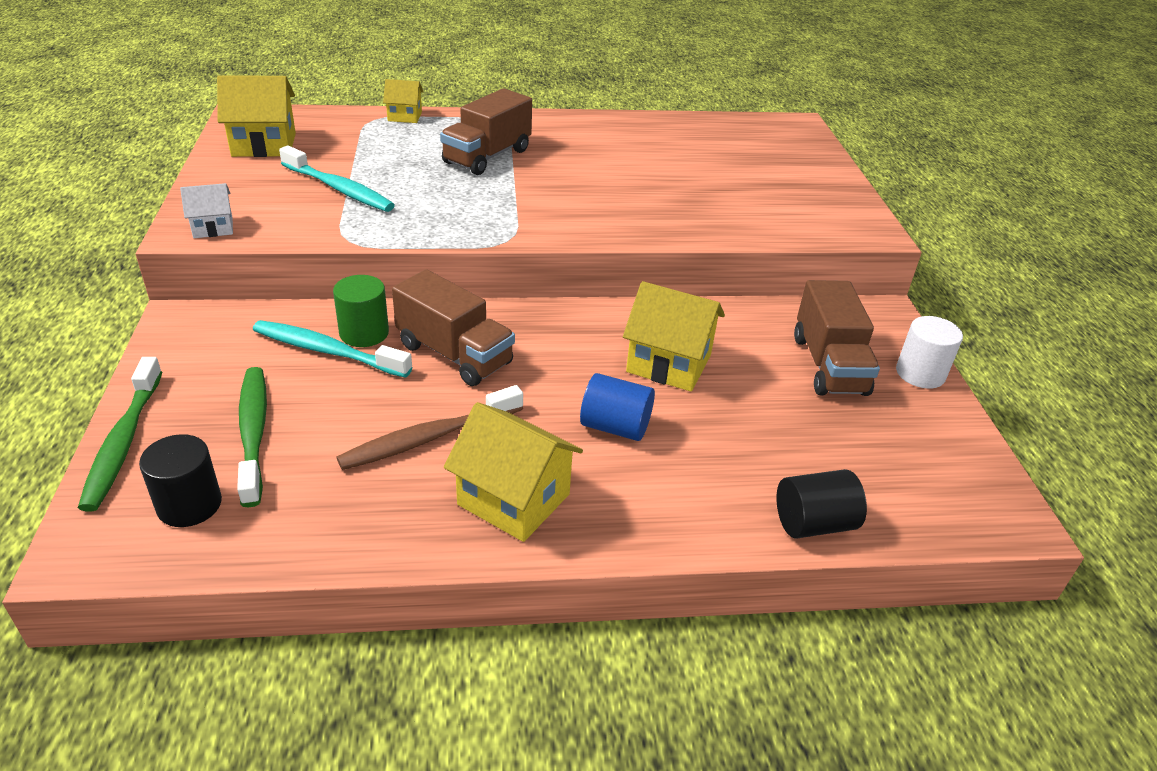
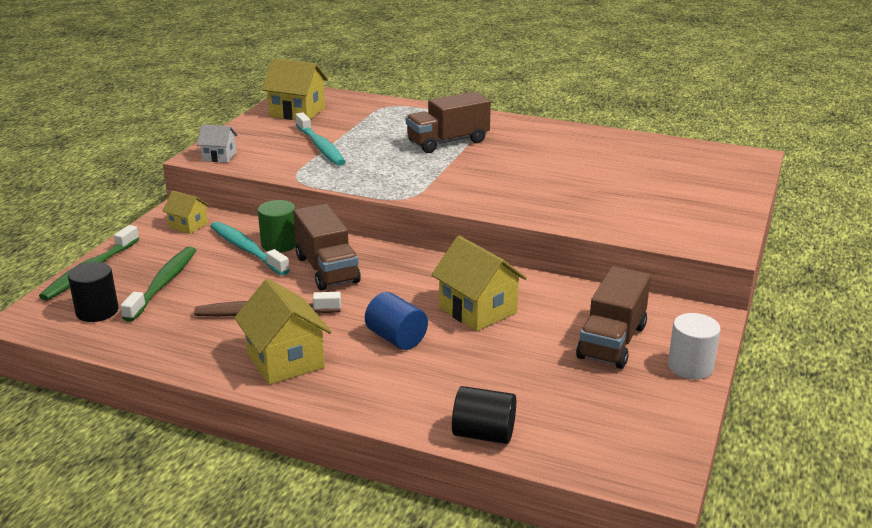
camera: 30 degrees right, 10 degrees down
(405, 116) = (413, 107): yellow house -> yellow house (188, 225)

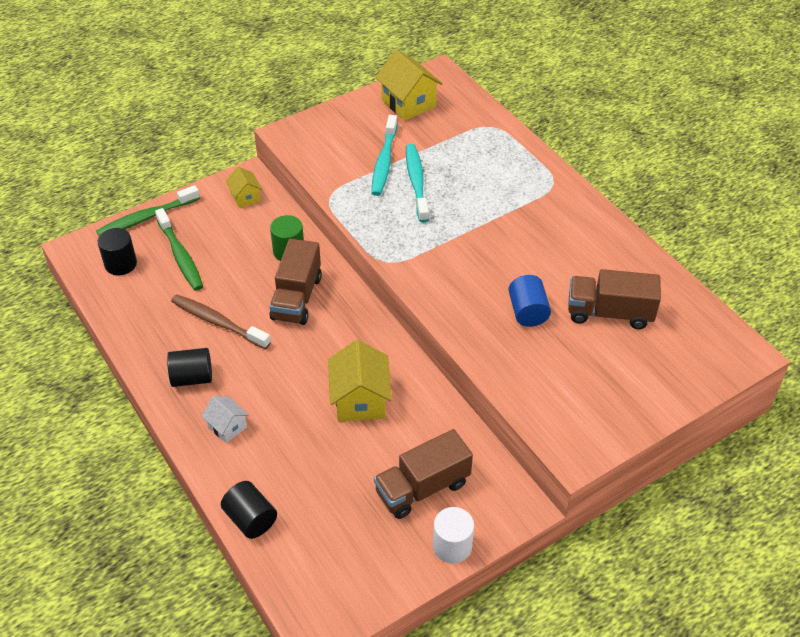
camera: 35 degrees right, 20 degrees up
(163, 283) = (180, 256): green toothbrush -> green toothbrush turned 105 degrees clockwise
(219, 156) = (299, 140): white house -> white house (227, 427)
(247, 249) = (262, 246): turquoise toothbrush -> turquoise toothbrush (416, 182)
(285, 360) = (192, 378): yellow house -> black cylinder
(396, 338) = (279, 397): blue cylinder -> blue cylinder (527, 312)
(448, 142) = (491, 202): brown truck -> brown truck (609, 313)

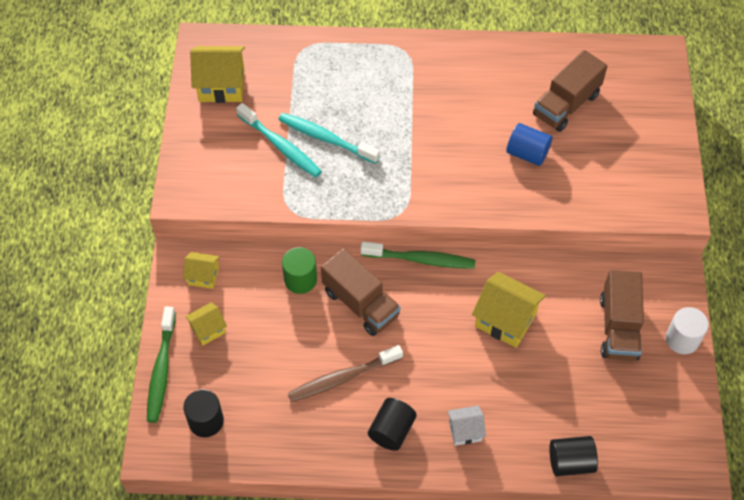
camera: 55 degrees left, 10 degrees up
(180, 256) = (236, 367): green toothbrush -> green toothbrush (421, 260)
(200, 224) = (208, 329): none -> yellow house

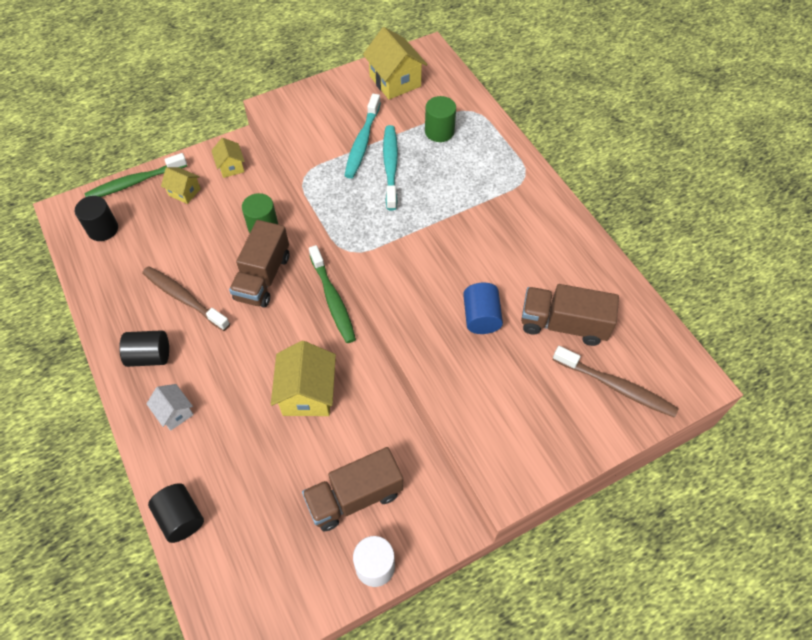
camera: 60 degrees right, 0 degrees up
(310, 83) = (439, 131): none -> green cylinder
(638, 103) = (616, 387): none -> brown toothbrush

